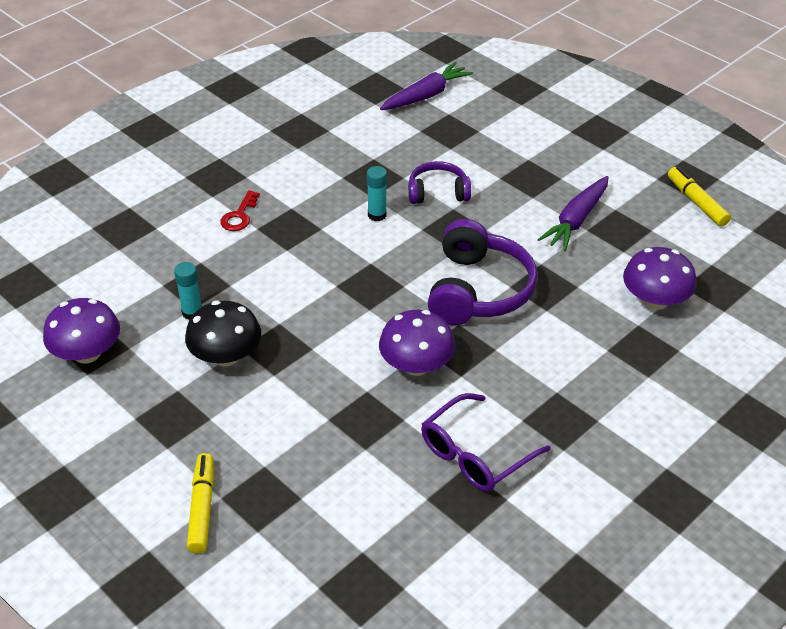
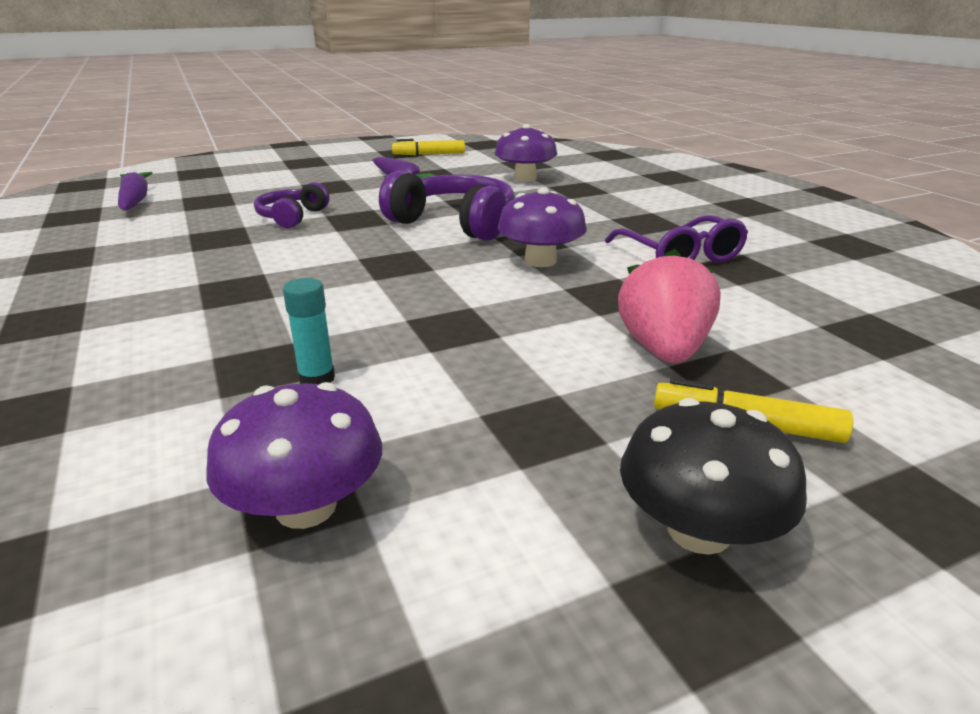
camera: 70 degrees left, 15 degrees down
(226, 356) = (437, 364): black mushroom -> black mushroom (699, 530)
(239, 215) = (158, 316): red key -> none
(284, 461) = (663, 350): none -> pink strawberry
(377, 215) = (284, 244): turquoise glue stick -> none

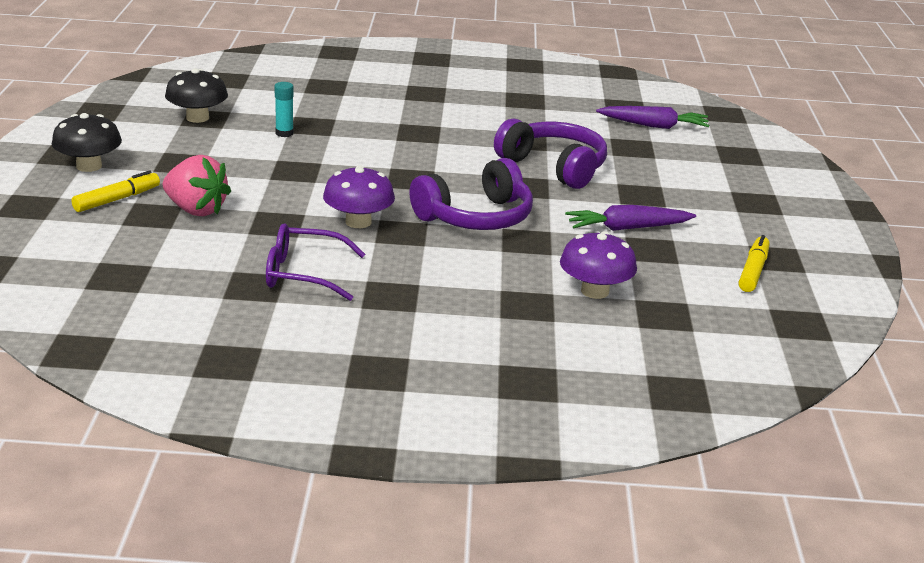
camera: 115 degrees right, 0 degrees up
(292, 217) = (554, 167): purple headphones -> purple headphones, size x1.71
(306, 507) = (197, 118): purple mushroom -> black mushroom

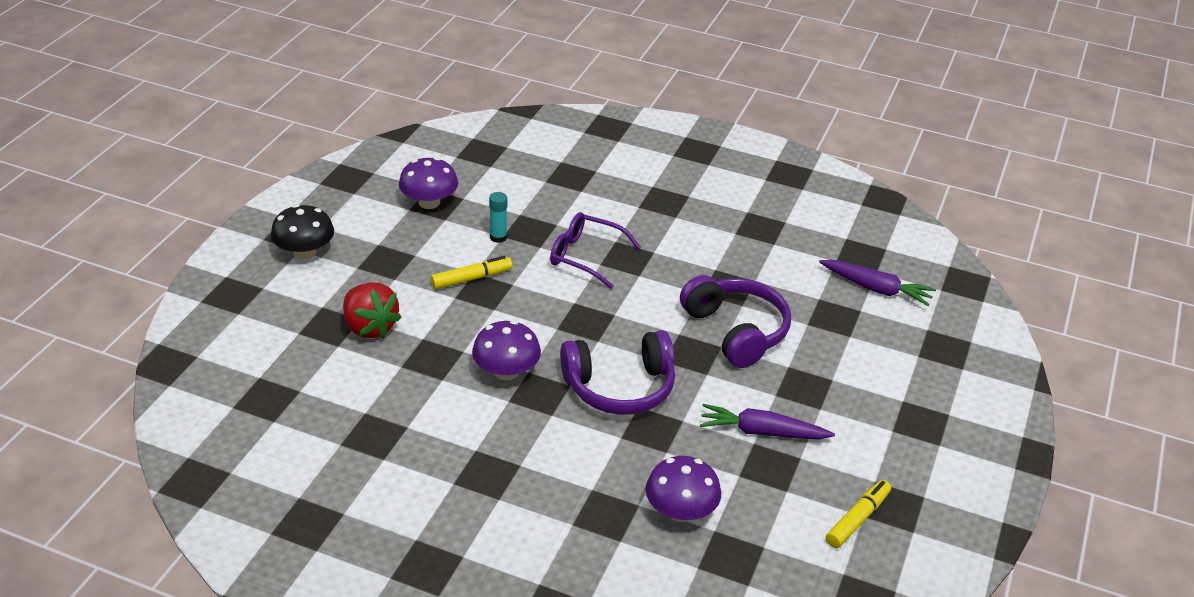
camera: 20 degrees right, 10 degrees up
(117, 199) = (309, 300): yellow marker -> yellow marker (471, 278)
(196, 210) = (370, 327): pink strawberry -> red strawberry
(197, 118) = (429, 202): black mushroom -> purple mushroom
(303, 274) = (423, 429): purple glasses -> purple glasses (585, 256)

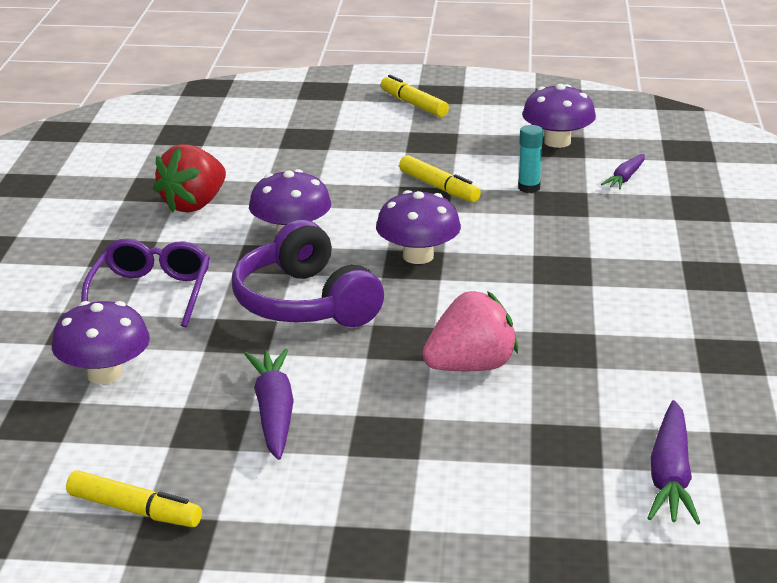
camera: 75 degrees right, 10 degrees down
(305, 252) = (413, 104): black mushroom -> yellow marker
(370, 327) = (317, 155): red strawberry -> red strawberry (194, 205)
(509, 191) = (625, 178): none -> purple carrot
(576, 316) = (418, 256): none -> purple mushroom
(585, 256) = (540, 243): purple glasses -> purple glasses (151, 293)
(736, 331) = (470, 367): purple headphones -> pink strawberry

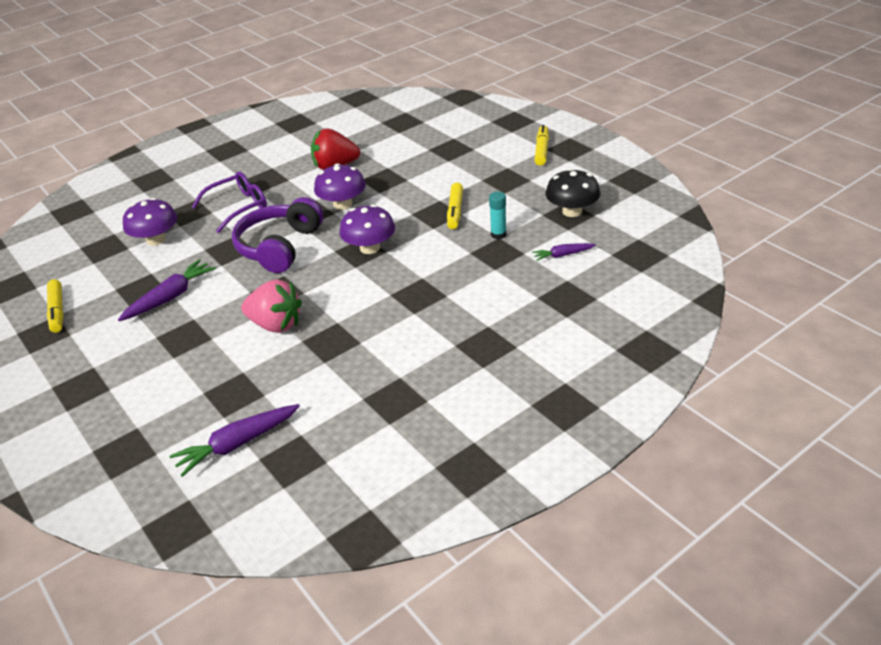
camera: 50 degrees right, 10 degrees up
(557, 142) = (572, 211): purple mushroom -> black mushroom

